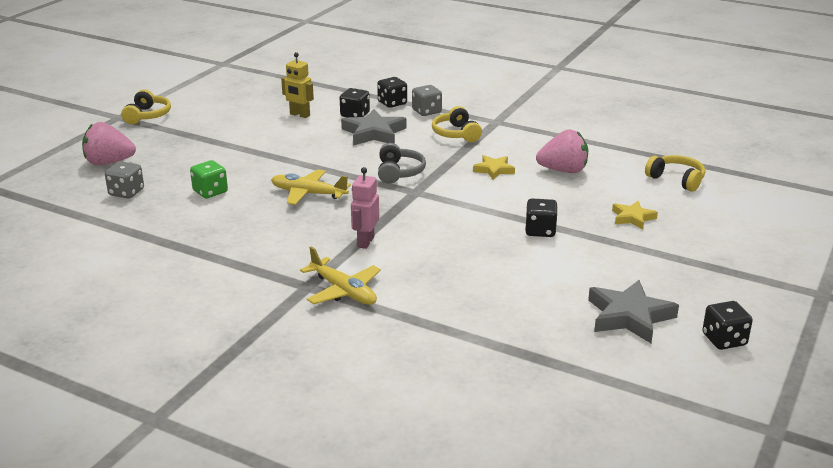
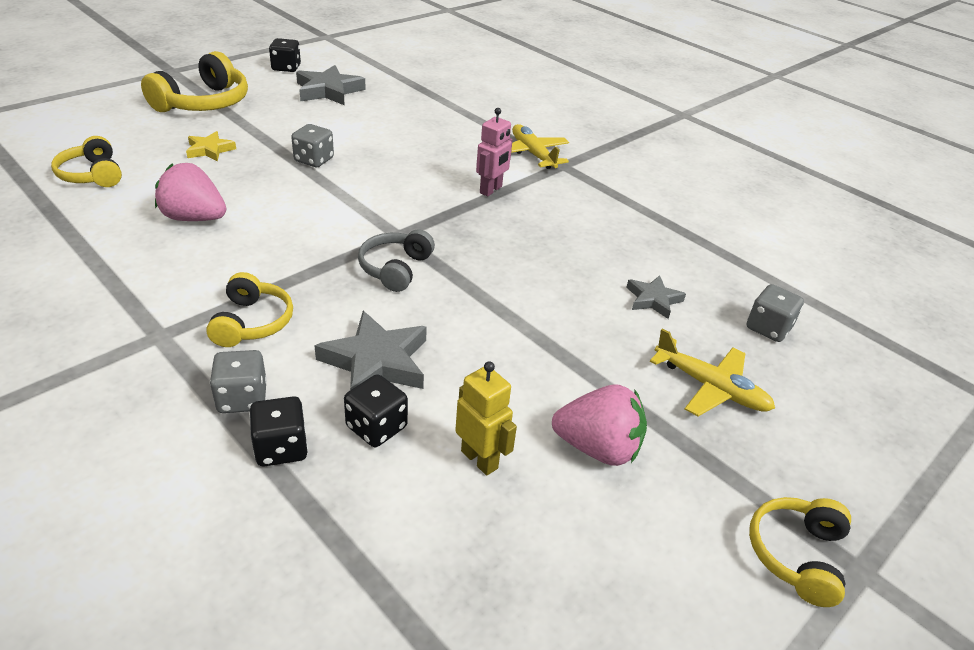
camera: 165 degrees left, 10 degrees up
(109, 162) = (819, 405): pink strawberry -> pink strawberry (597, 448)
(210, 192) = (653, 300): green dice -> grey star
(309, 194) = (527, 264): yellow plane -> yellow plane (710, 387)
(494, 170) = (274, 241): yellow star -> none
(540, 231) = (314, 160): black dice -> grey dice
(717, 262) = (204, 103): none -> yellow headphones

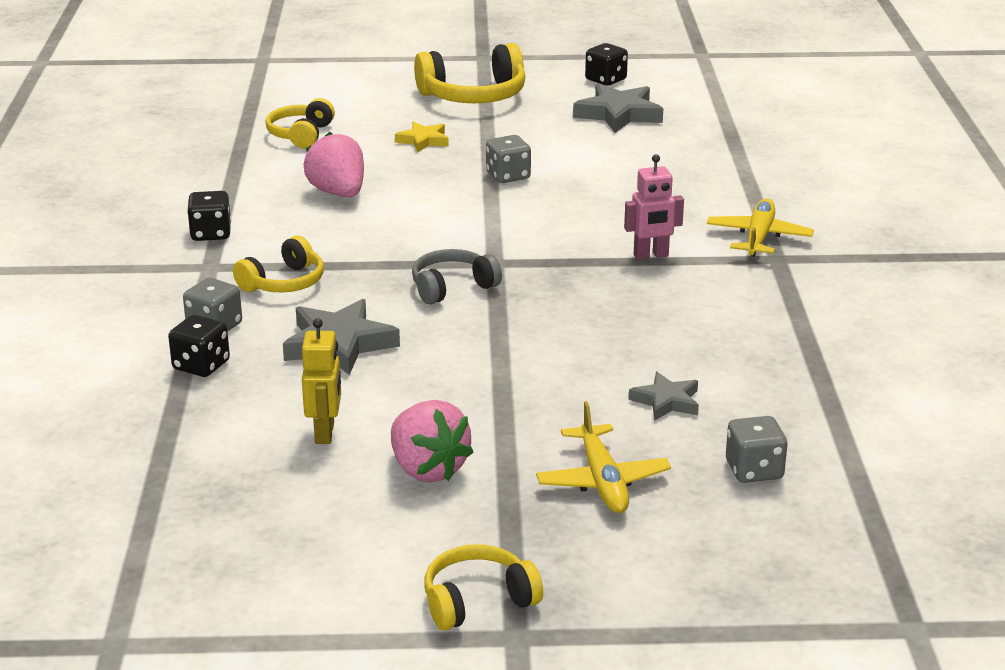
camera: 45 degrees right, 10 degrees down
(376, 427) = (280, 382): black dice -> black dice (211, 234)

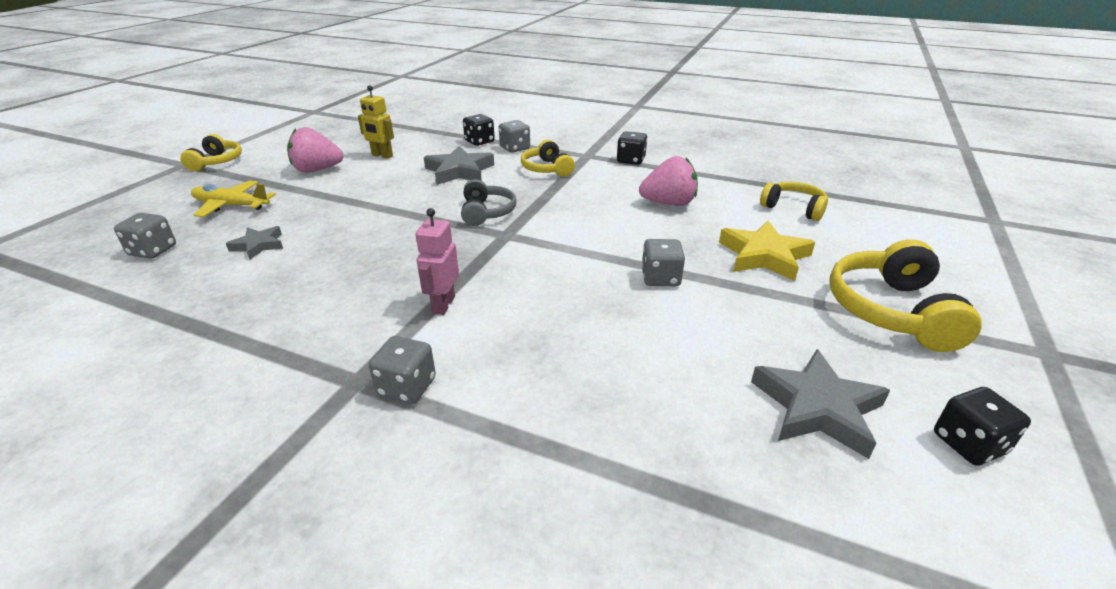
camera: 115 degrees right, 5 degrees up
(423, 140) = (764, 256): yellow star -> yellow star, size x1.69
(758, 238) = (407, 387): yellow plane -> grey dice

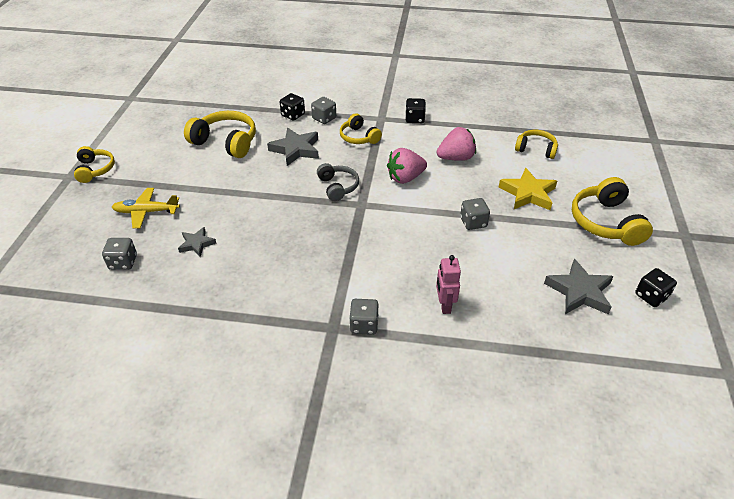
camera: 15 degrees left, 10 degrees up
(317, 170) = (185, 165): pink strawberry -> pink strawberry (405, 178)
(382, 156) = (226, 142): yellow robot -> yellow headphones
(443, 305) = (352, 267): pink robot -> pink robot (444, 305)

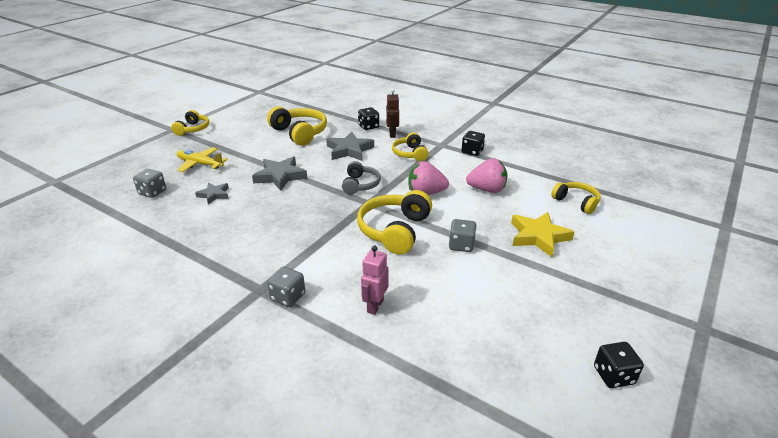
camera: 25 degrees right, 10 degrees down
(324, 118) = (392, 134): grey dice -> brown robot
(579, 291) = (528, 341): grey star -> grey star (280, 176)
(605, 222) = (608, 286): yellow headphones -> yellow headphones (394, 230)

